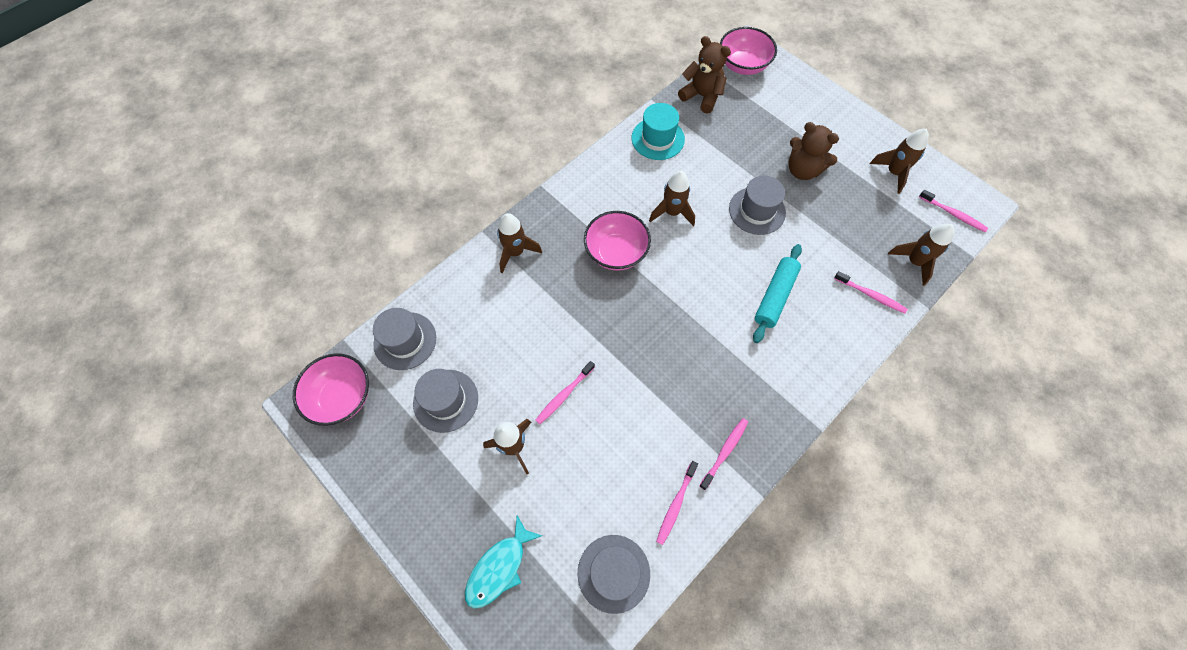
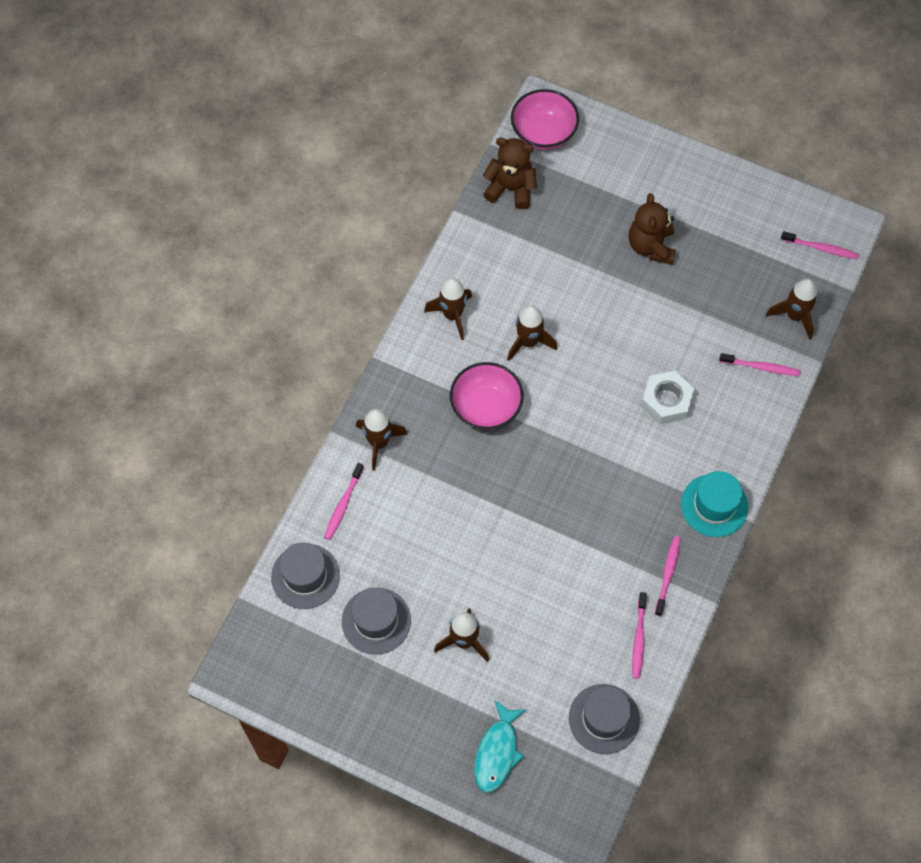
camera: 20 degrees left, 0 degrees up
(342, 397) = (268, 654): pink bowl -> none
(564, 395) = (492, 574): pink toothbrush -> pink toothbrush (343, 504)
(658, 138) = (480, 258): turquoise hat -> turquoise hat (714, 505)
(757, 211) = (617, 310): grey hat -> none
(775, 296) = (666, 401): turquoise rolling pin -> white nut
(802, 170) = (651, 246): brown teddy bear -> brown teddy bear turned 75 degrees clockwise
(893, 173) = (747, 219): brown rocket -> brown rocket (452, 315)

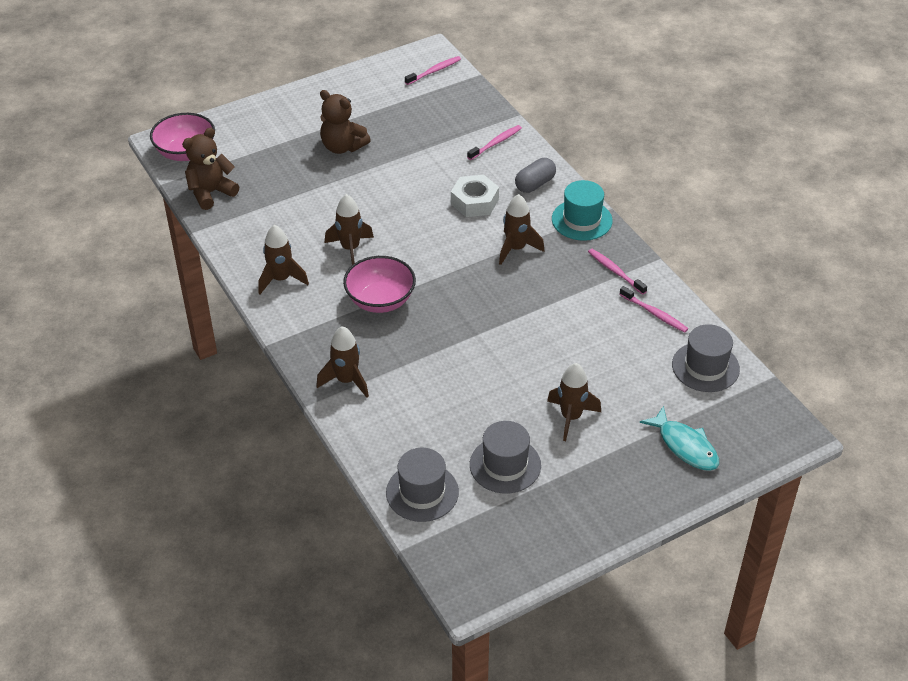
camera: 55 degrees left, 20 degrees down
(343, 504) = (380, 432): pink toothbrush -> none
(731, 436) = (535, 184): none -> grey capsule
(794, 316) = (472, 108): brown rocket -> brown rocket (516, 249)

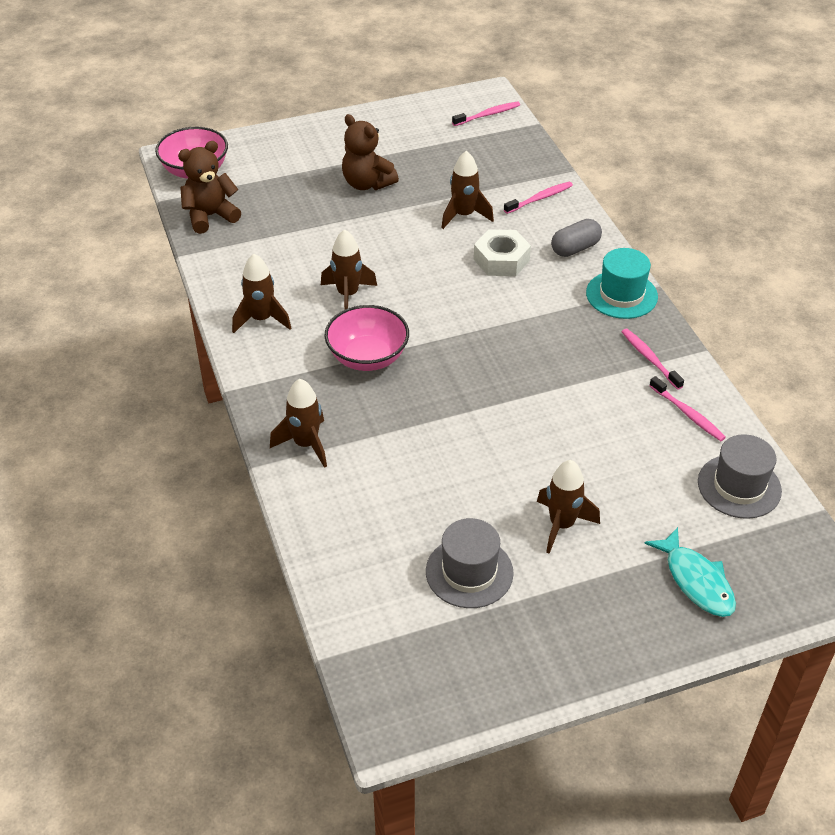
camera: 10 degrees right, 0 degrees up
(422, 492) = (362, 591): grey hat -> none
(516, 249) = (538, 318): brown rocket -> brown rocket (464, 215)

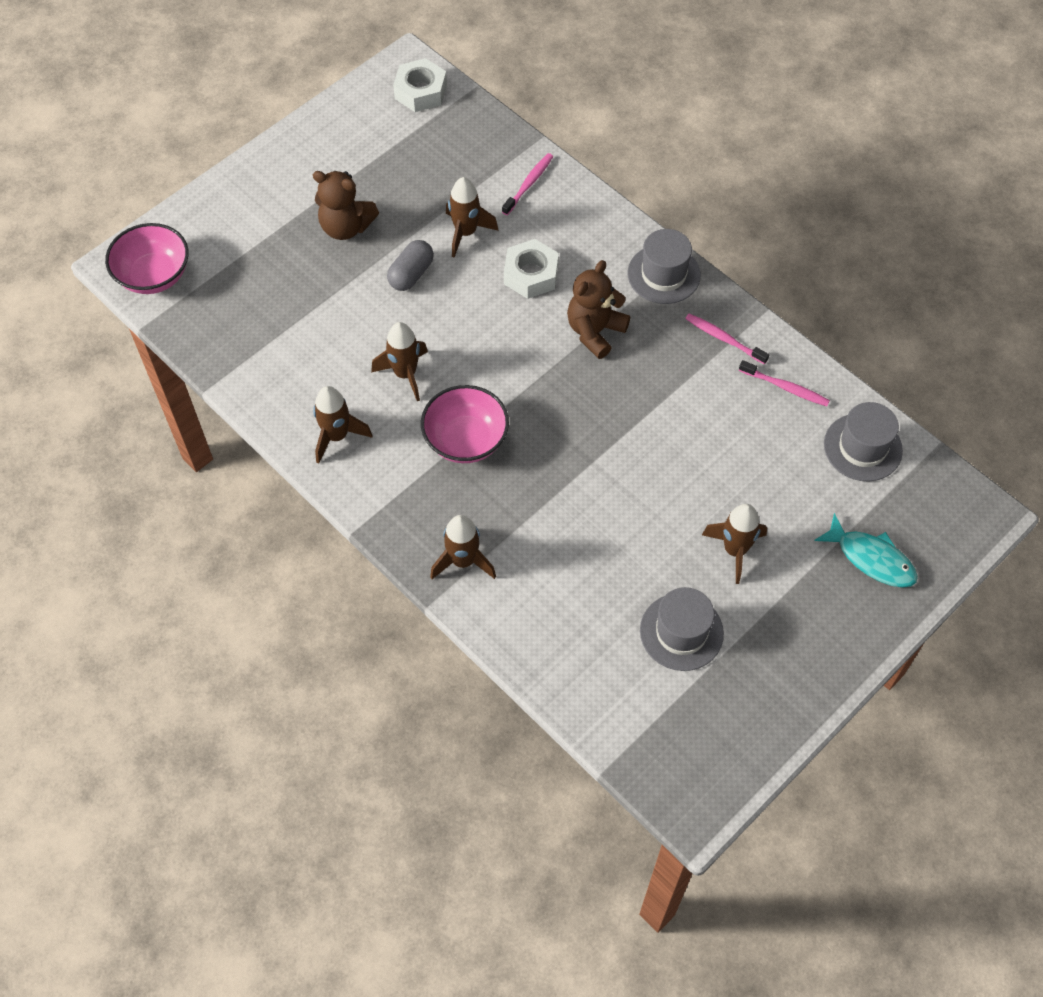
camera: 25 degrees left, 15 degrees up
(210, 216) = (206, 329): brown teddy bear -> brown teddy bear (595, 331)
(488, 115) = (420, 91): pink toothbrush -> white nut
(575, 248) = (593, 234): grey capsule -> grey capsule (411, 274)
(621, 295) = (663, 274): turquoise hat -> grey hat

